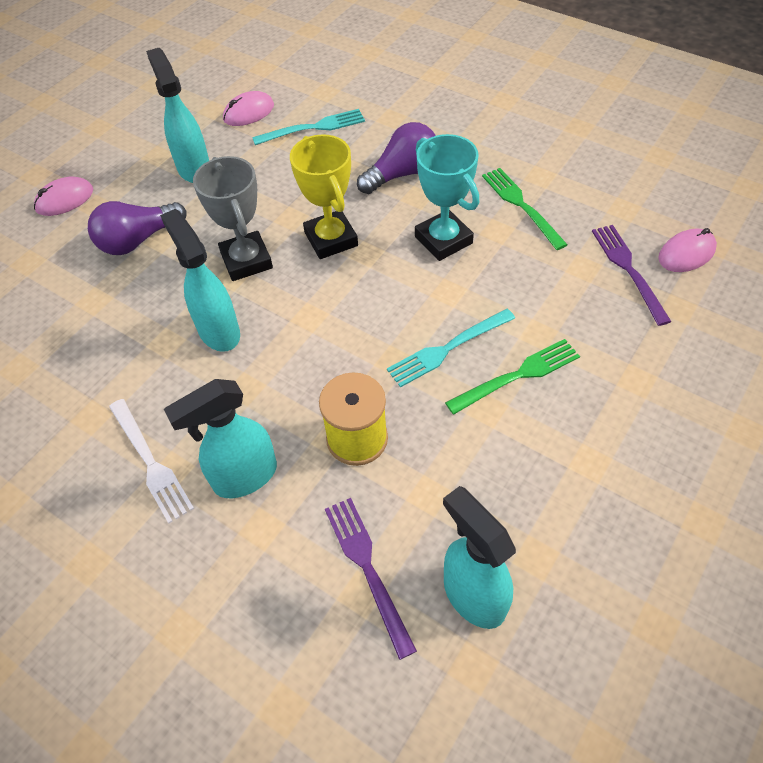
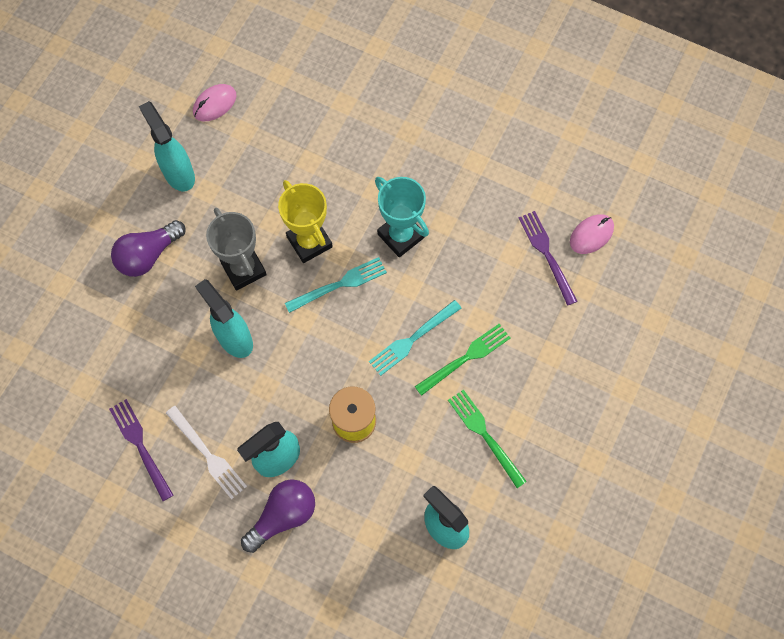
camera: 10 degrees left, 15 degrees up
(65, 200) = (73, 216): pink mouse -> none
(314, 127) = (276, 119): turquoise fork -> turquoise fork (340, 284)
(367, 568) = (373, 516): purple fork -> purple fork (140, 446)
(402, 173) = (360, 167): purple light bulb -> purple light bulb (283, 515)
(521, 205) = (461, 195): green fork -> green fork (484, 435)

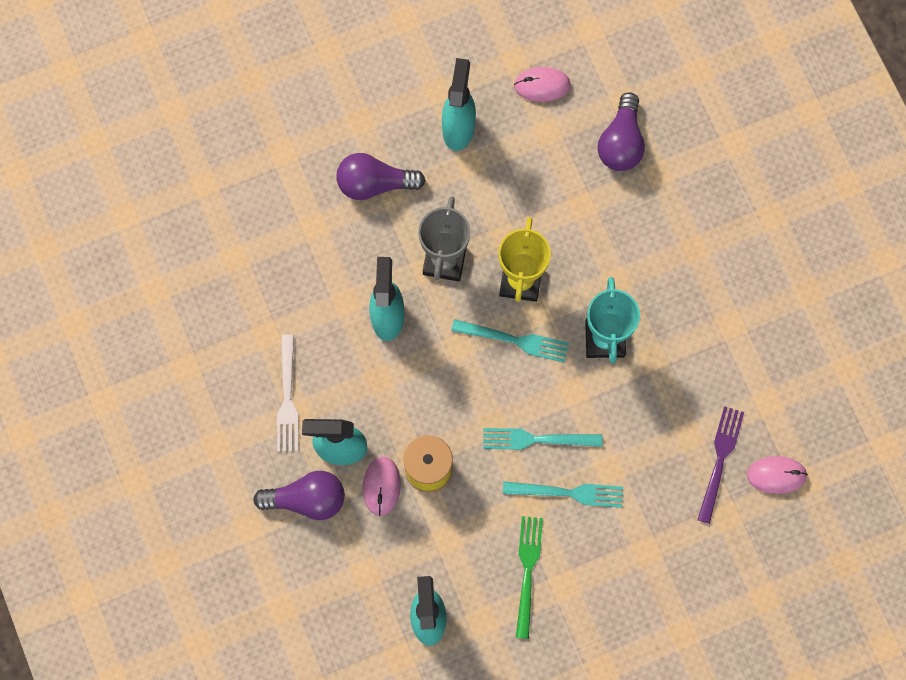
camera: 40 degrees right, 5 degrees up
(140, 446) = (240, 346): purple fork -> none
(301, 101) = (621, 143): none -> purple light bulb
(330, 461) = (381, 486): none -> pink mouse
(466, 357) = (568, 493): green fork -> turquoise fork

